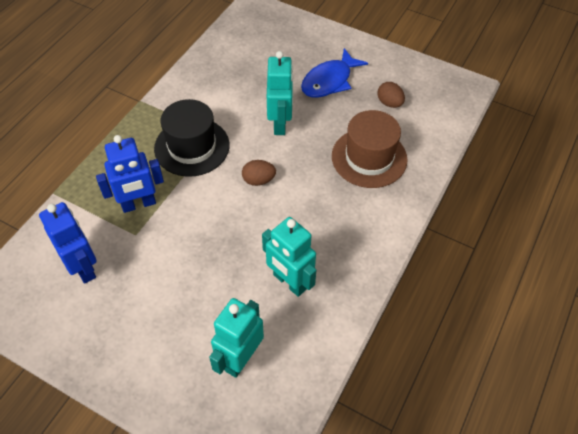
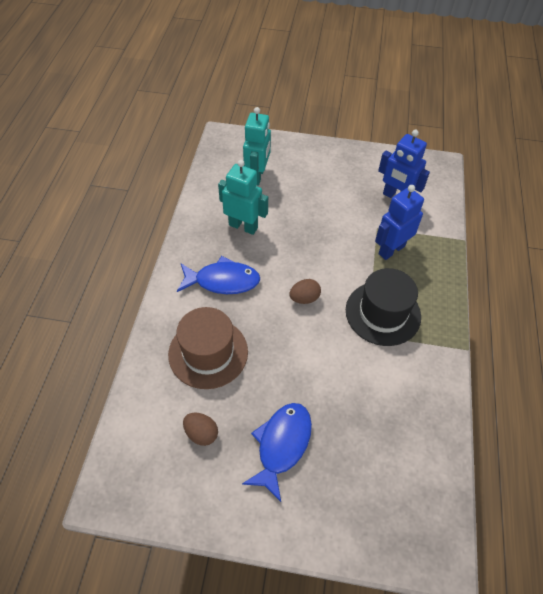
camera: 160 degrees right, 0 degrees up
(280, 124) = (312, 365): turquoise robot -> none
(335, 221) = (223, 281): none -> blue fish

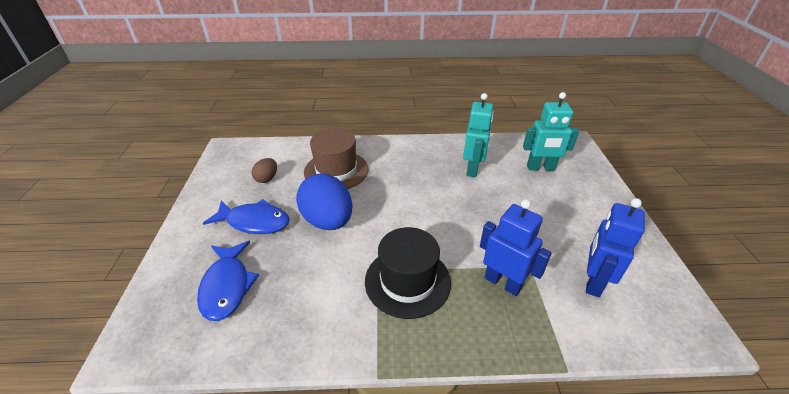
camera: 80 degrees right, 15 degrees down
(223, 281) = (407, 167): blue fish -> blue fish (227, 286)
(295, 369) = (328, 221): none -> blue egg
(304, 298) = (406, 217): brown egg -> none

